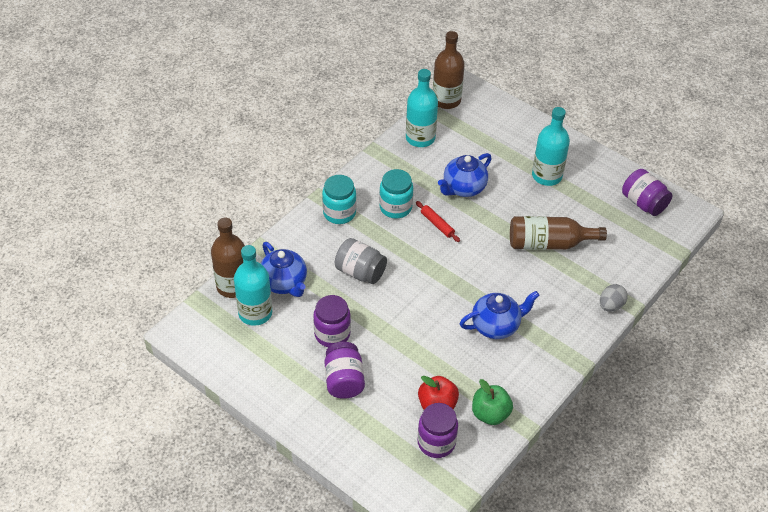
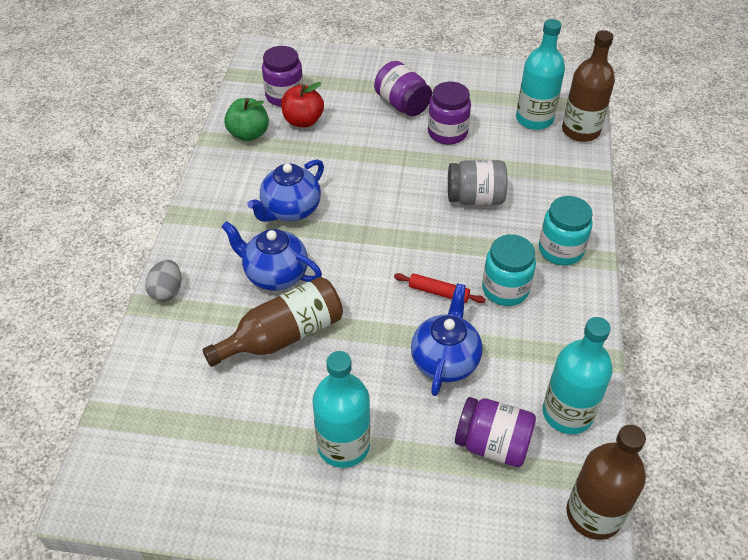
camera: 150 degrees right, 0 degrees up
(284, 283) = (537, 154): blue teapot -> blue teapot (275, 274)
(643, 203) = (173, 473): purple jar -> purple jar (492, 444)

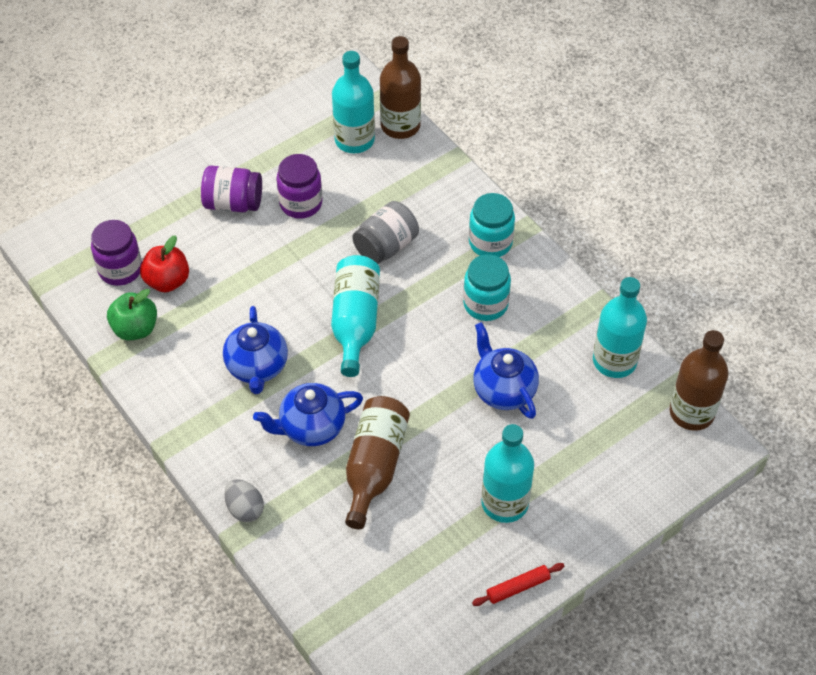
camera: 45 degrees left, 5 degrees up
(392, 230) = (355, 322): none -> turquoise bottle
(438, 292) = (444, 344): red rolling pin -> red rolling pin (518, 587)
(492, 444) = (592, 420): purple jar -> none

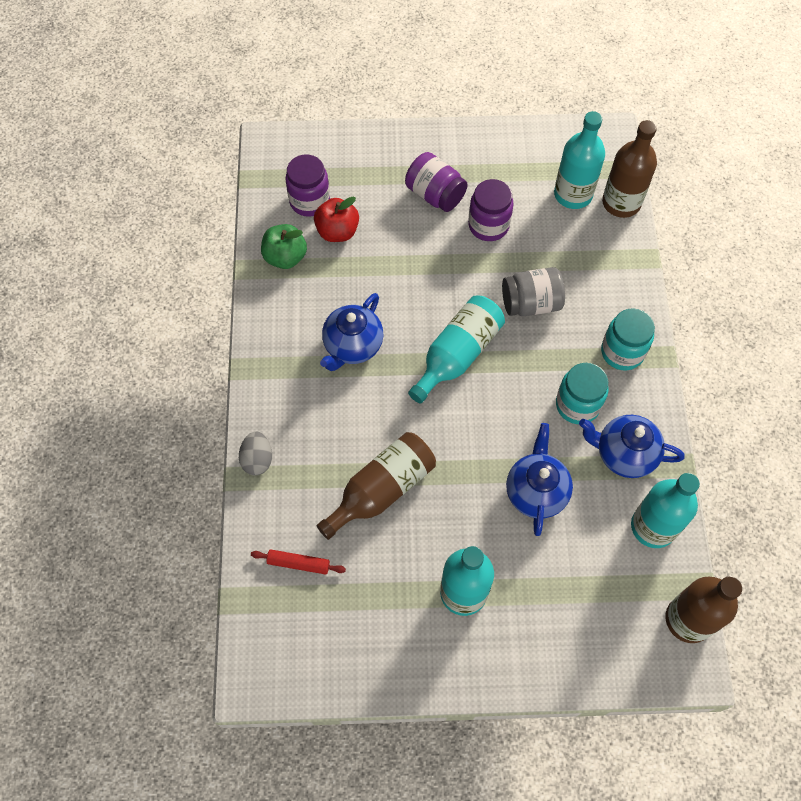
camera: 35 degrees right, 10 degrees up
(311, 428) = (356, 424): blue teapot -> blue teapot (624, 454)
(518, 587) = (419, 675): red rolling pin -> red rolling pin (298, 563)

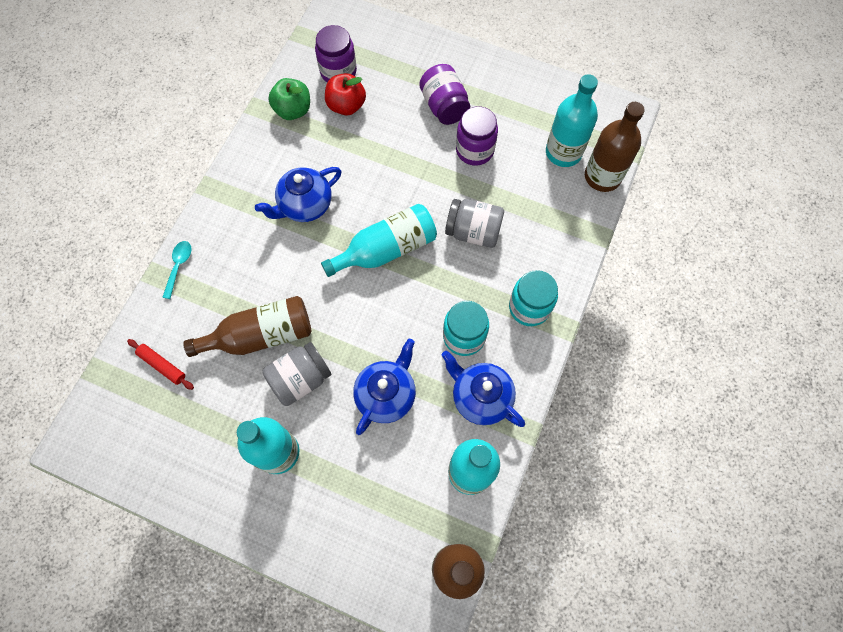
camera: 25 degrees right, 5 degrees up
(257, 459) = (178, 266): grey egg -> turquoise spoon
(445, 514) = (300, 379): none -> grey jar

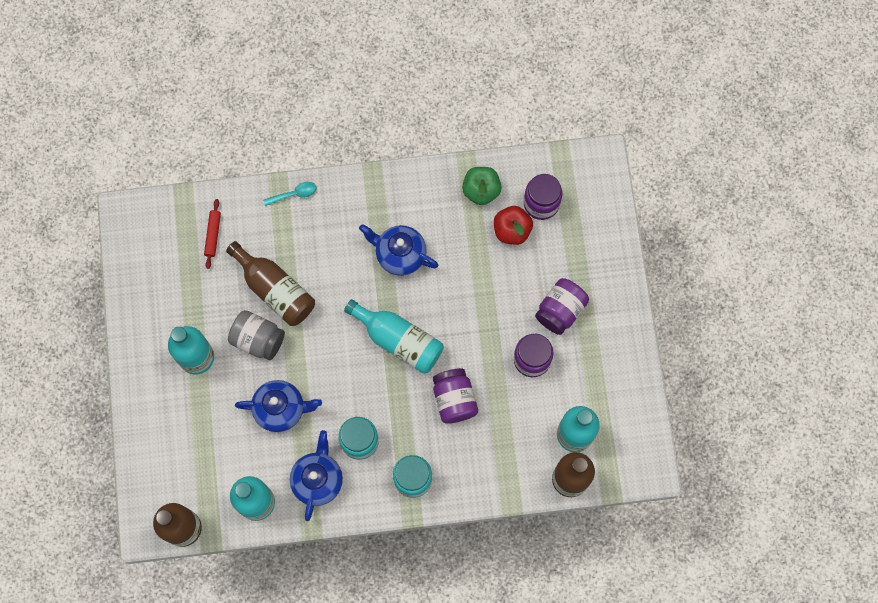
camera: 60 degrees right, 5 degrees up
(473, 232) = (454, 400): grey jar -> purple jar

